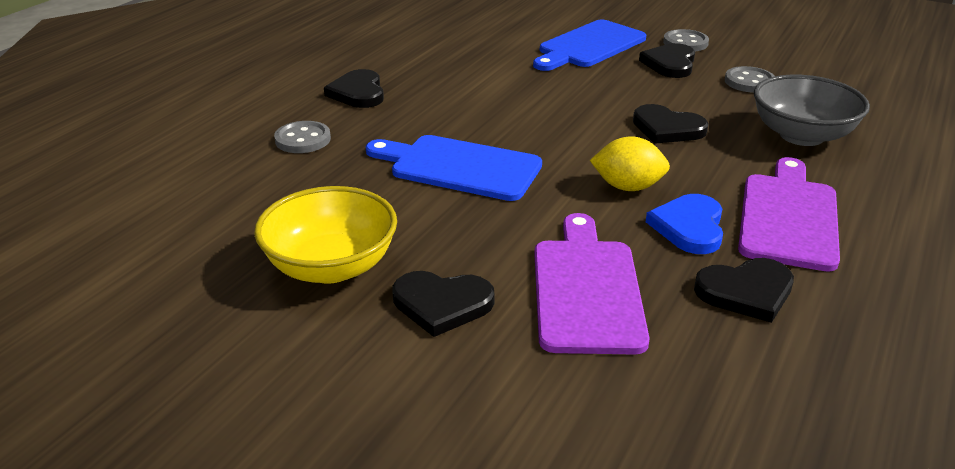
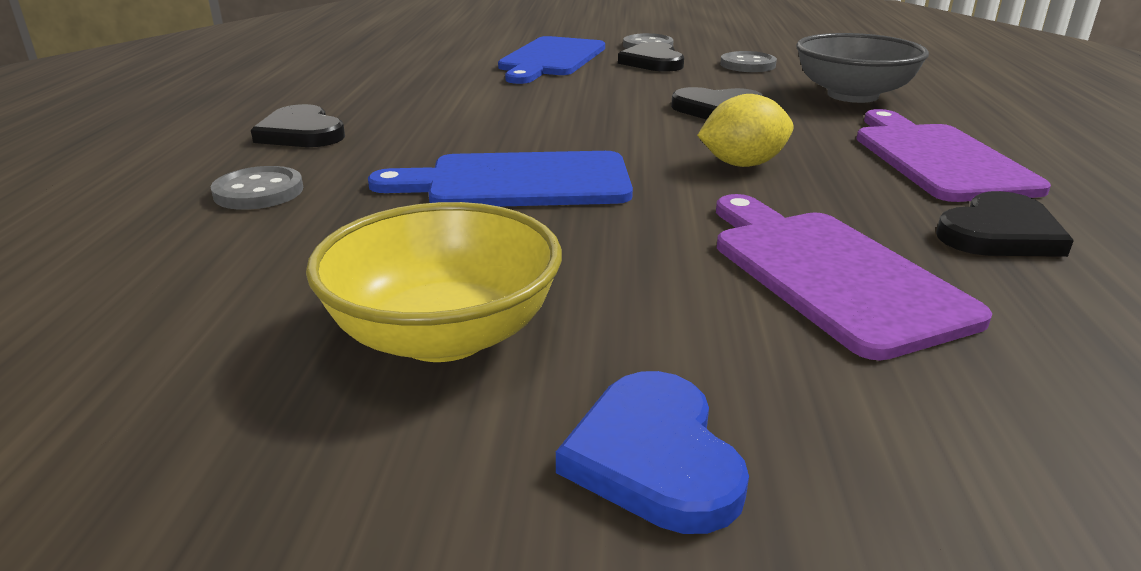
camera: 25 degrees left, 5 degrees down
(442, 304) = (666, 341): black heart -> none
(689, 227) = (856, 187): blue heart -> blue heart (654, 457)

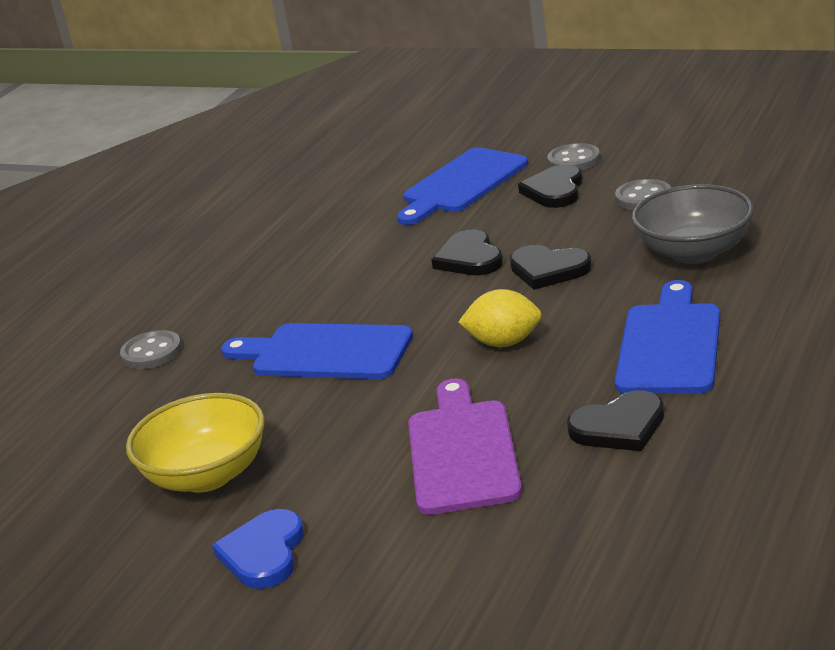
camera: 25 degrees right, 0 degrees up
(301, 133) = (202, 288): black heart -> black heart (469, 258)
(937, 159) = (670, 344): purple cutting board -> blue cutting board

